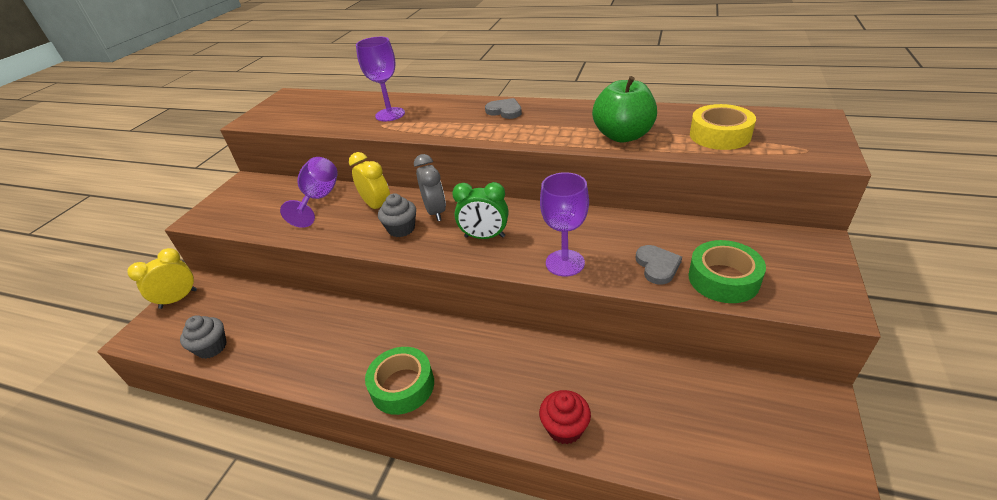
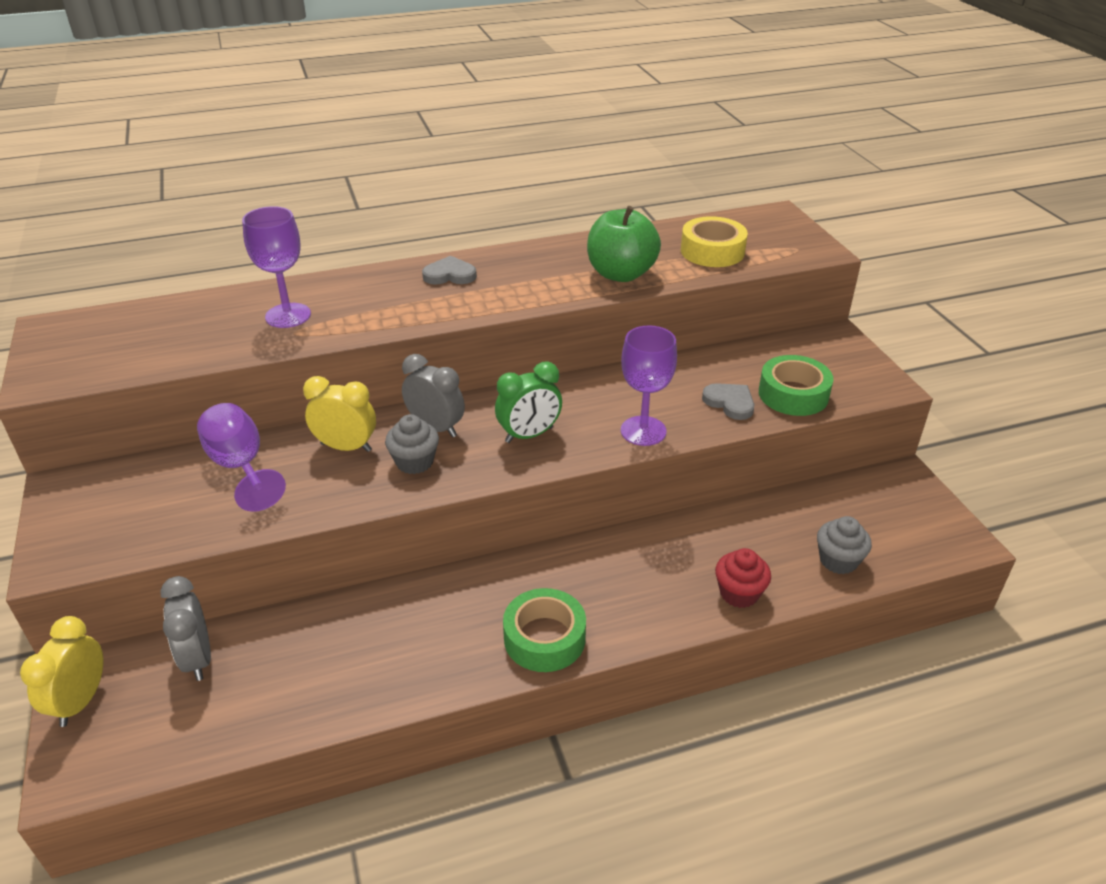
camera: 40 degrees left, 0 degrees up
(212, 347) = (231, 726): grey cupcake -> grey cupcake (838, 560)
(238, 301) = (198, 658): none -> grey clock

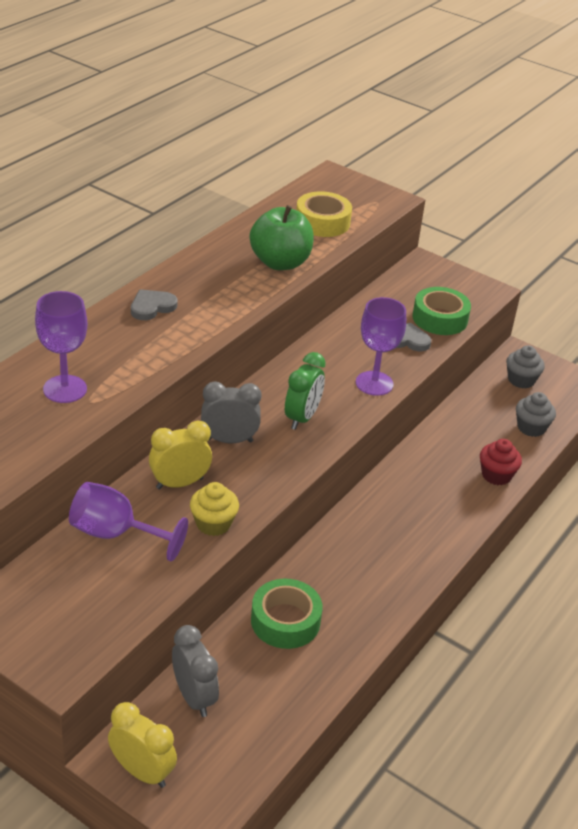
camera: 40 degrees left, 0 degrees up
(81, 701) = (142, 772): yellow clock -> yellow clock turned 150 degrees clockwise
(198, 658) = (194, 697): grey clock -> grey clock turned 150 degrees counterclockwise
(329, 496) = (213, 524): none -> yellow cupcake
(414, 462) = (244, 472): grey cupcake -> grey cupcake (521, 380)
(544, 638) = (412, 561): green tape -> green tape (285, 621)

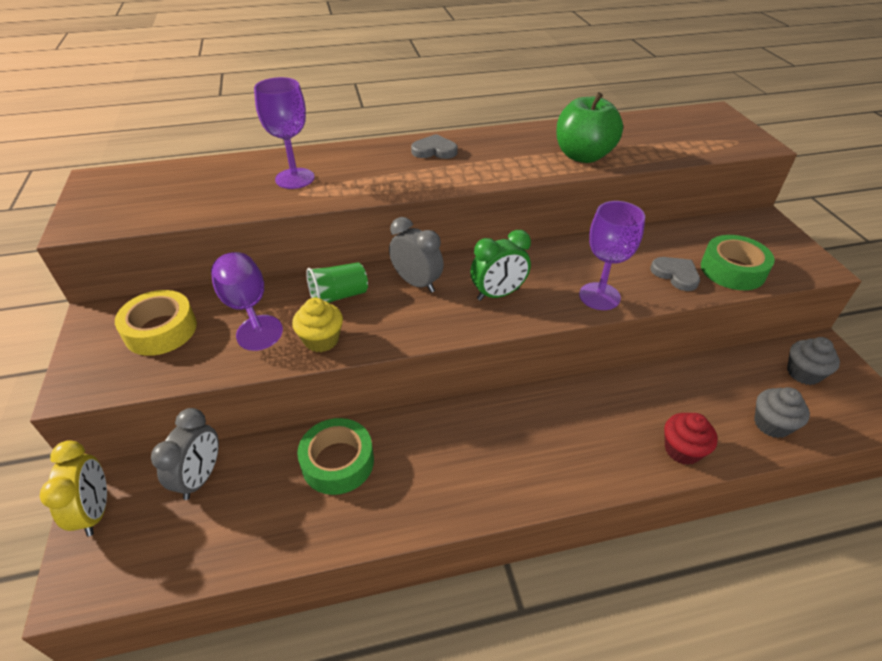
camera: 45 degrees right, 5 degrees up
(179, 483) = (339, 296): yellow clock -> green cup
(322, 222) = (662, 140): yellow tape -> yellow tape (161, 330)

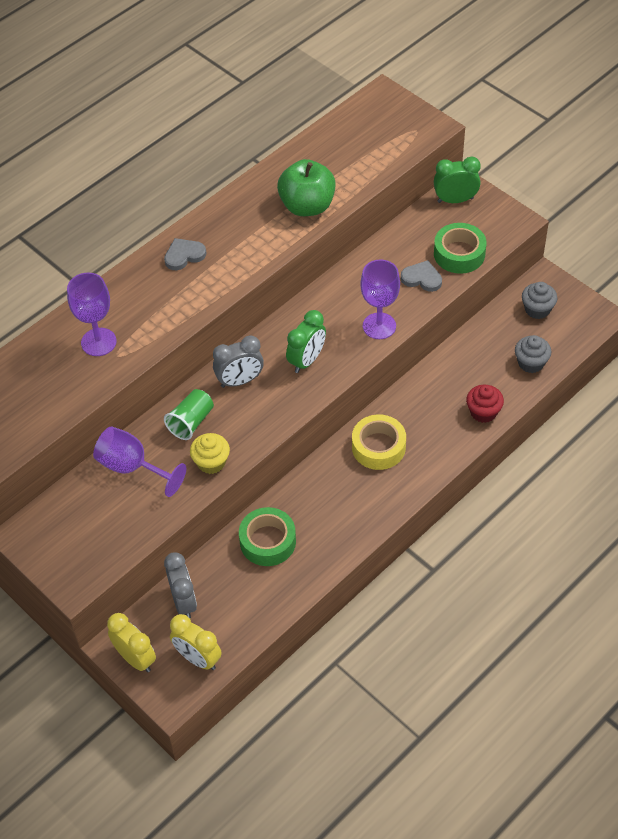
camera: 30 degrees left, 10 degrees up
(148, 554) = (198, 658): none -> yellow clock
(161, 330) = (86, 517): yellow tape -> yellow tape (378, 447)
(417, 283) = (240, 381): grey clock -> grey clock turned 150 degrees clockwise
(751, 227) = (455, 200): none -> green clock

